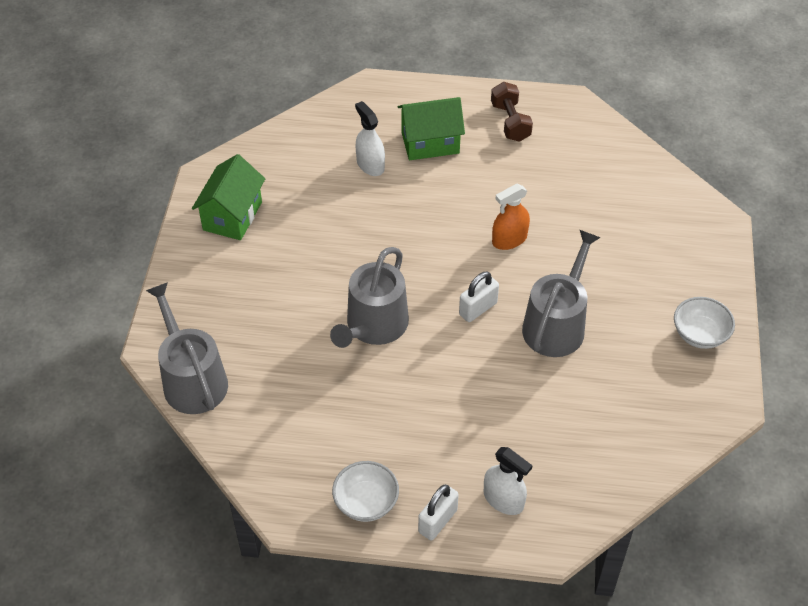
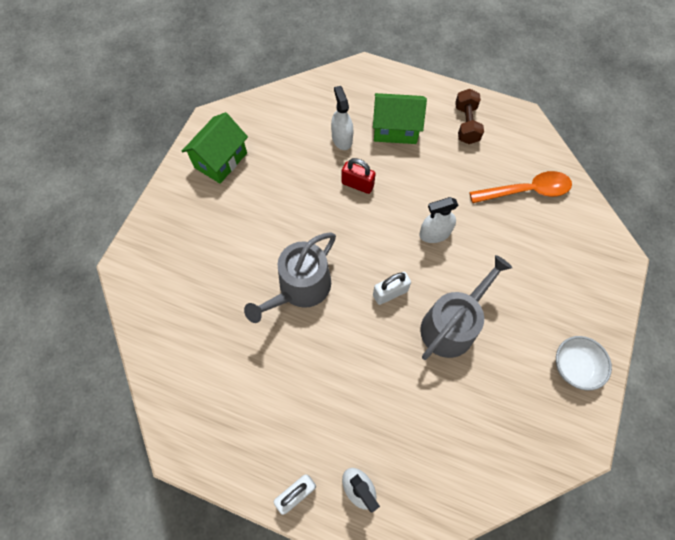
camera: 15 degrees right, 15 degrees up
(192, 379) = (142, 301): grey watering can -> none
(366, 502) = (243, 457): white bowl -> none
(404, 208) = (357, 184): none -> red padlock
(509, 239) = (434, 233): orange spray bottle -> white spray bottle
(598, 176) = (526, 191): none -> orange spoon

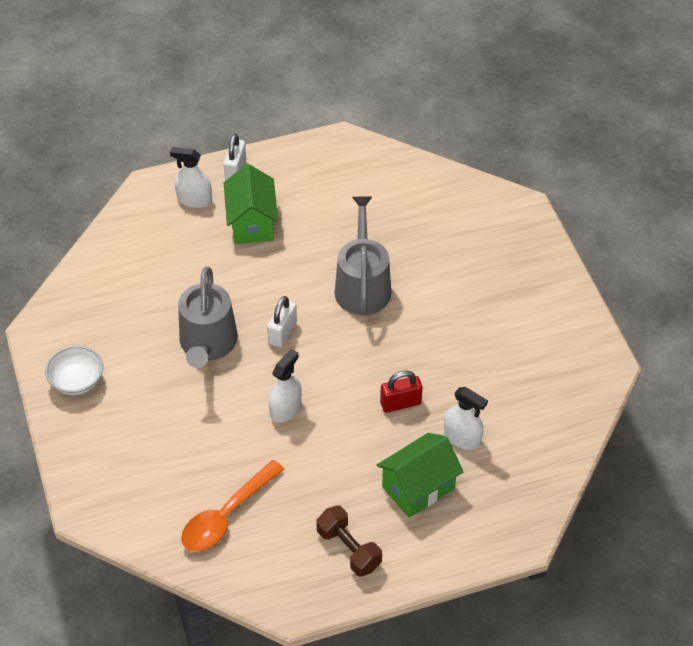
camera: 140 degrees right, 15 degrees down
(221, 160) = (551, 335): green house -> green house (252, 223)

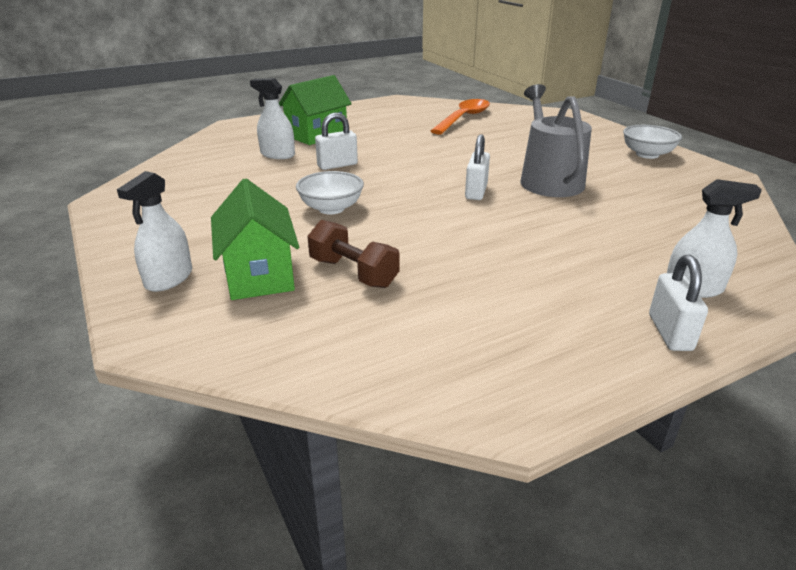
camera: 170 degrees right, 20 degrees down
(252, 223) = (584, 271): green house -> green house (259, 275)
(285, 409) = (445, 156): white spray bottle -> white spray bottle (169, 278)
(348, 549) = (367, 114): brown dumbbell -> brown dumbbell (353, 273)
(362, 285) = (399, 230): grey watering can -> none
(400, 403) = (337, 165): red padlock -> white padlock
(412, 323) = (331, 208): none -> white bowl

